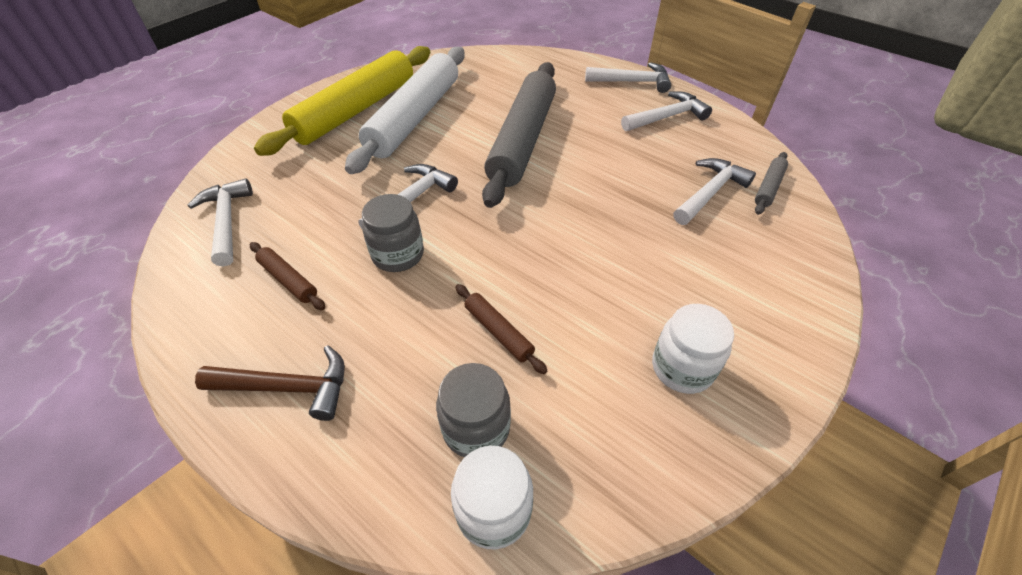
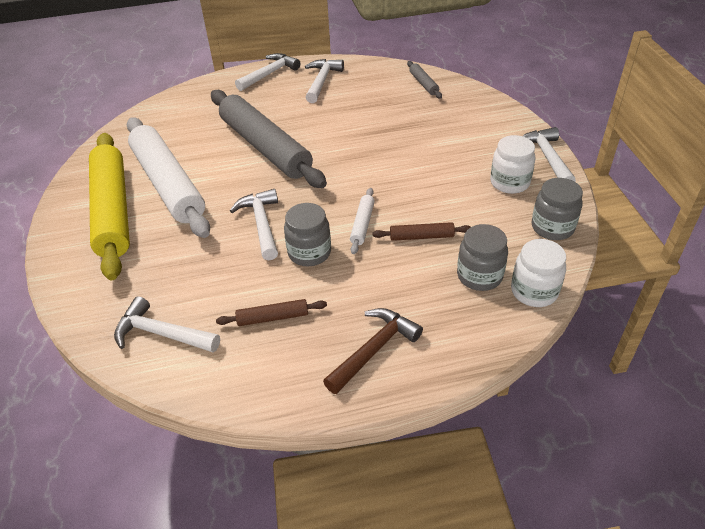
camera: 50 degrees left, 5 degrees down
(474, 271) = (362, 224): none -> white rolling pin
(641, 467) = (552, 227): none -> grey jar
(710, 193) = (404, 104): white hammer -> white hammer (547, 157)

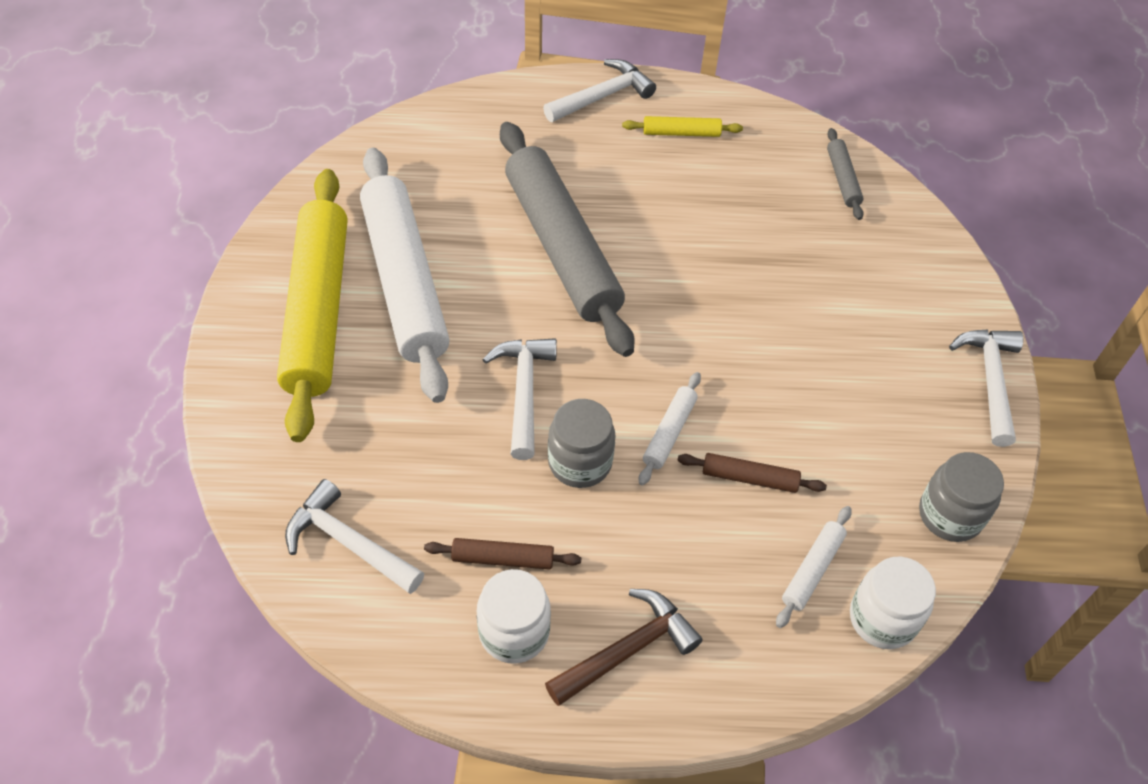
camera: 10 degrees right, 10 degrees up
(322, 81) = (681, 133): white hammer -> yellow rolling pin
(479, 276) = (812, 570): grey jar -> white rolling pin
(509, 183) = (914, 414): white jar -> white jar (514, 632)

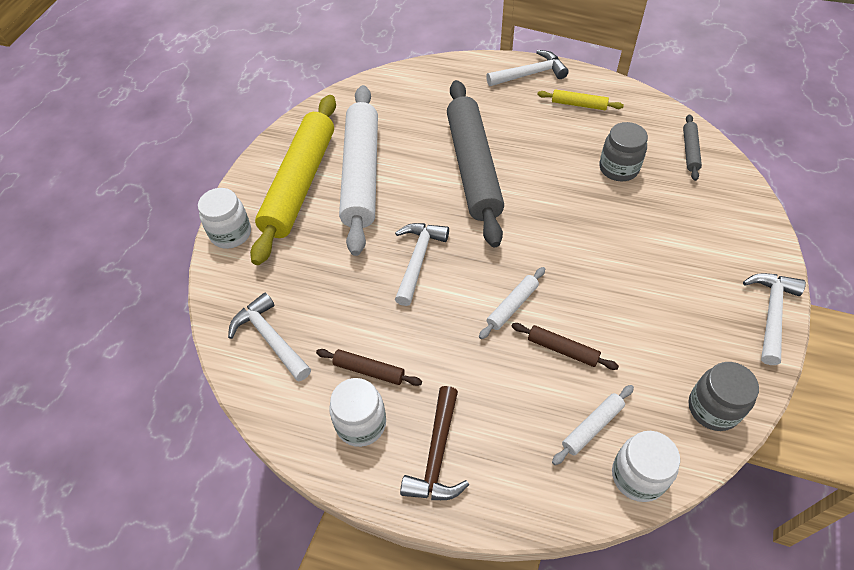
camera: 20 degrees right, 0 degrees up
(237, 402) = (231, 233): none -> white jar
(580, 462) = (442, 314): grey jar -> grey jar (618, 168)
(627, 650) = (437, 455): brown hammer -> brown hammer turned 120 degrees clockwise

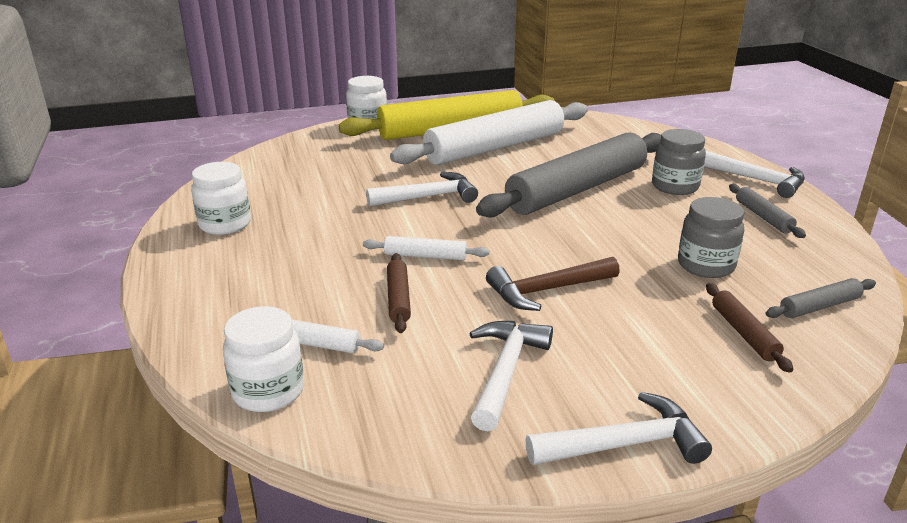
camera: 55 degrees right, 25 degrees down
(270, 338) = (280, 167): white hammer -> white hammer (505, 371)
(369, 370) = (283, 212): brown rolling pin -> brown rolling pin (743, 333)
(437, 455) = (216, 267): brown hammer -> brown hammer (547, 290)
(579, 104) = (763, 217): yellow rolling pin -> grey rolling pin
(713, 408) = (411, 427): grey jar -> grey jar (675, 186)

